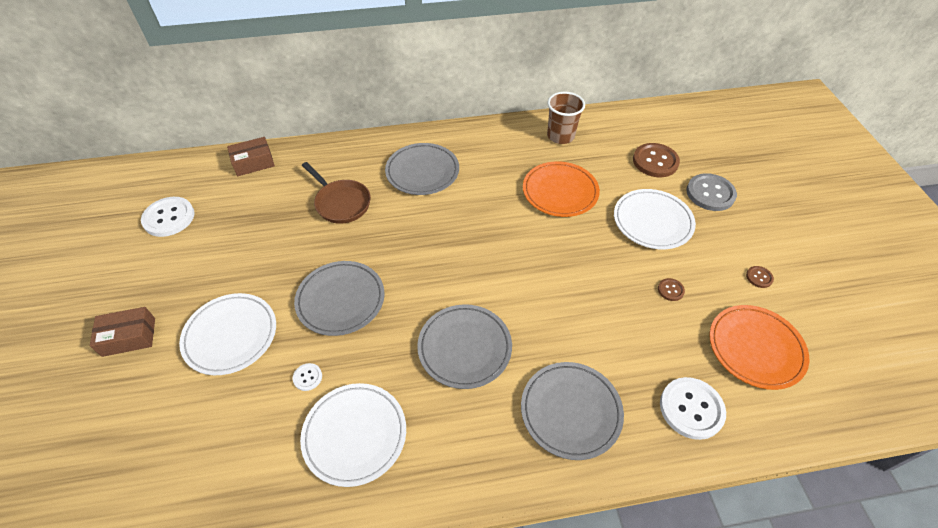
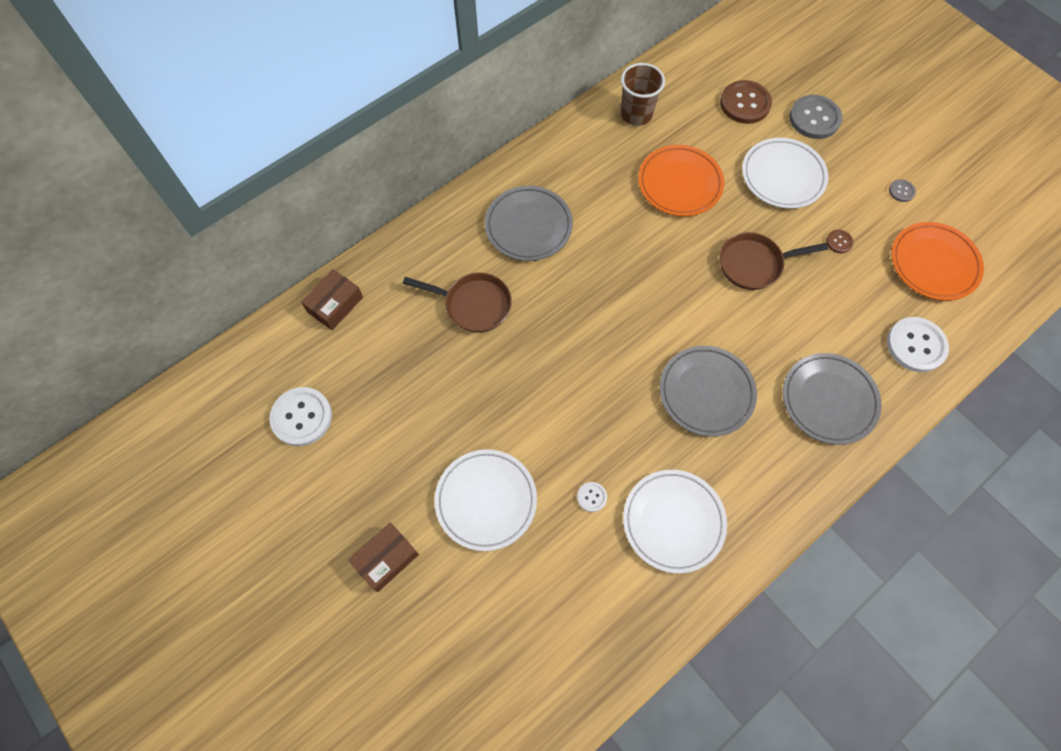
camera: 30 degrees left, 15 degrees up
(341, 300) = (560, 408): grey plate -> none
(580, 272) = (754, 264): none -> brown pan
(759, 277) = (901, 191): brown button -> grey button

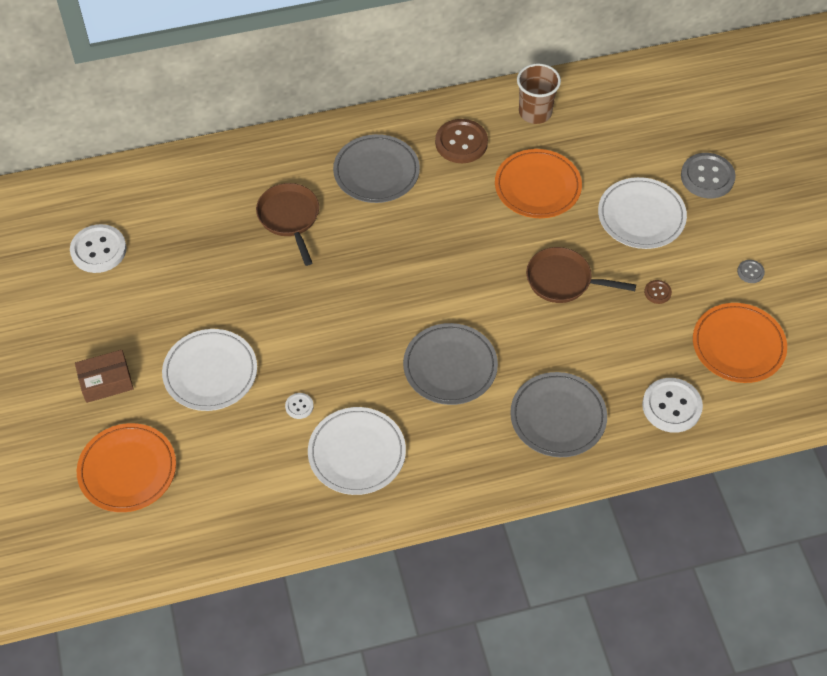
camera: 25 degrees right, 10 degrees down
(335, 304) = (174, 173): brown box -> none
(461, 648) = (127, 470): none -> orange plate
(473, 305) = (290, 218): brown pan -> brown pan turned 150 degrees counterclockwise
(745, 103) = (647, 140): brown button -> brown button (461, 142)

